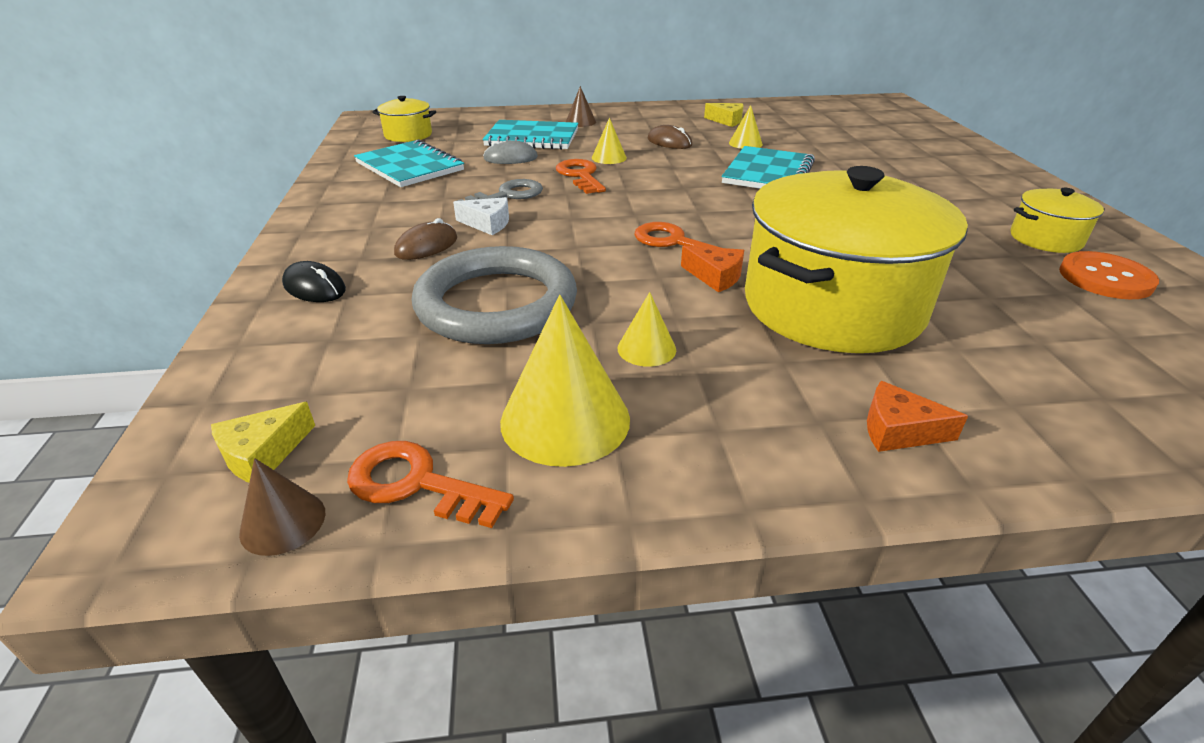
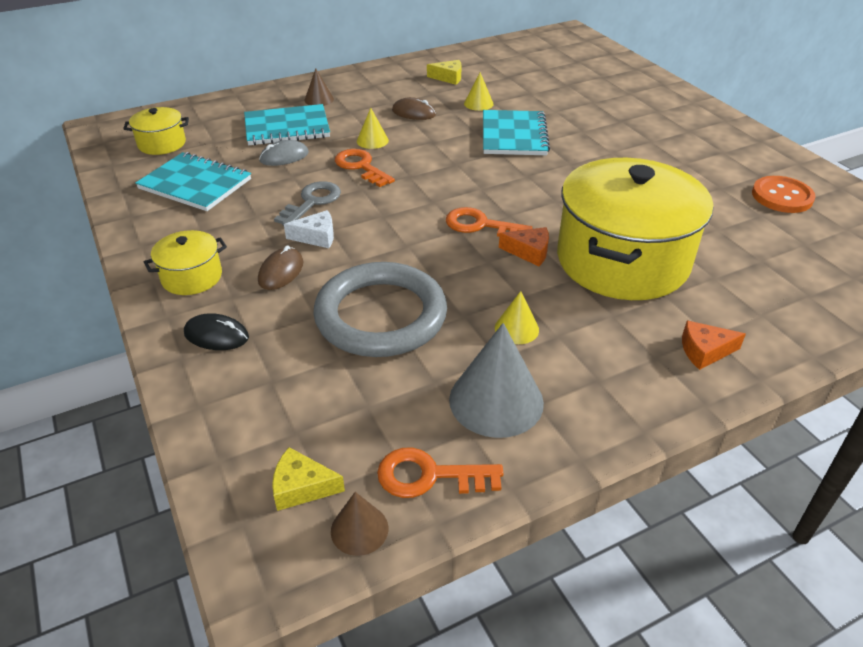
camera: 20 degrees left, 5 degrees up
(263, 454) = (301, 487): yellow cheese -> yellow cheese turned 75 degrees clockwise
(565, 420) = (496, 400): yellow cone -> grey cone
(1045, 239) = (735, 167): yellow pot -> yellow pot (192, 277)

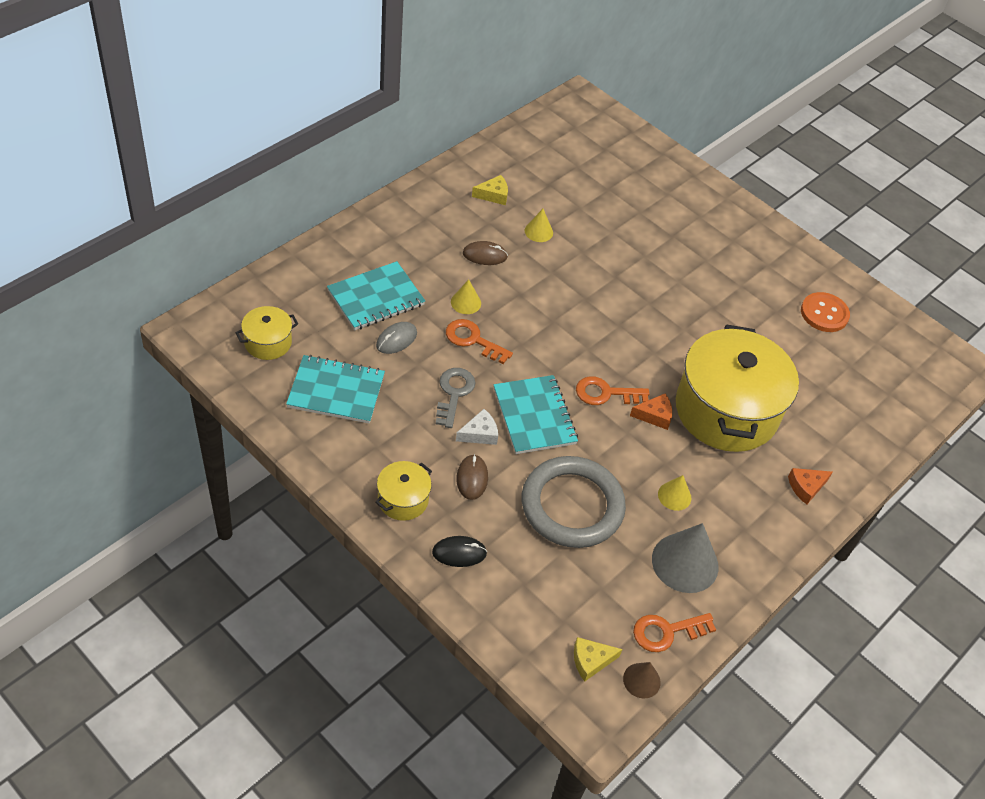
camera: 25 degrees left, 10 degrees up
(319, 99) = (383, 250): brown cone -> none
(514, 135) = (588, 273): turquoise notebook -> turquoise notebook (534, 416)

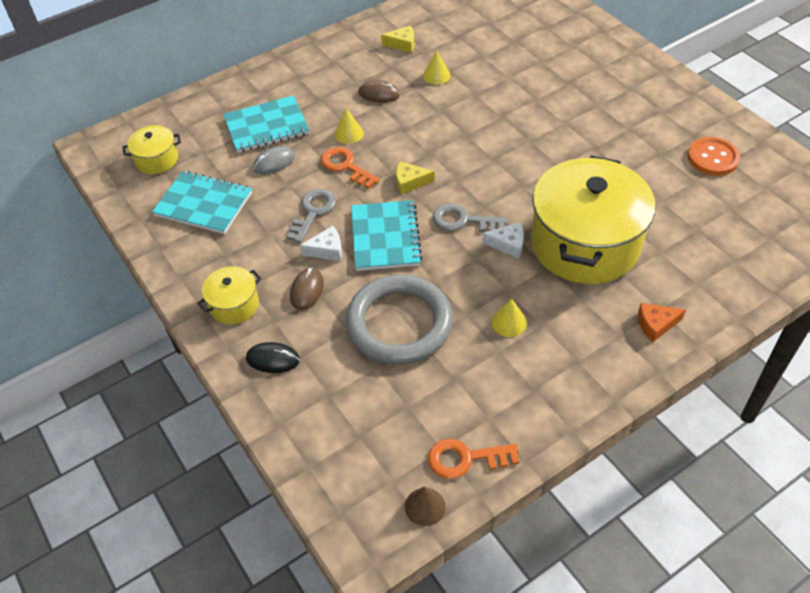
camera: 20 degrees right, 0 degrees up
(591, 661) = (376, 480): yellow cheese -> yellow cheese (410, 182)
(605, 393) = (462, 220): orange key -> grey key
(654, 415) = (508, 244): orange cheese -> white cheese
(685, 562) = (503, 389): grey cone -> none

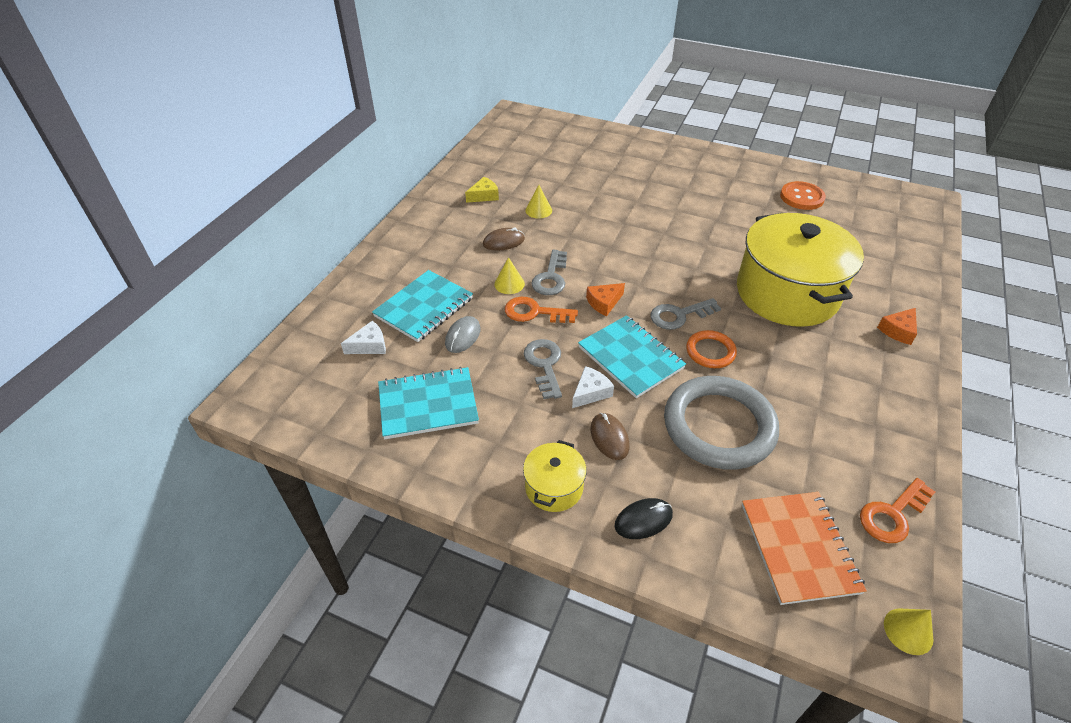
camera: 35 degrees left, 5 degrees down
(157, 160) = (335, 383): yellow pot -> none
(364, 439) = (799, 548): none -> orange notebook
(387, 142) = (551, 278): none -> grey key
(410, 182) = (604, 303): yellow cheese -> orange cheese
(425, 506) = (910, 579): brown cone -> none
(457, 263) = (710, 352): none -> orange ring
(508, 244) = (733, 319): white cheese -> white cheese (369, 345)
(509, 322) = (800, 380): yellow cone -> yellow cone (908, 631)

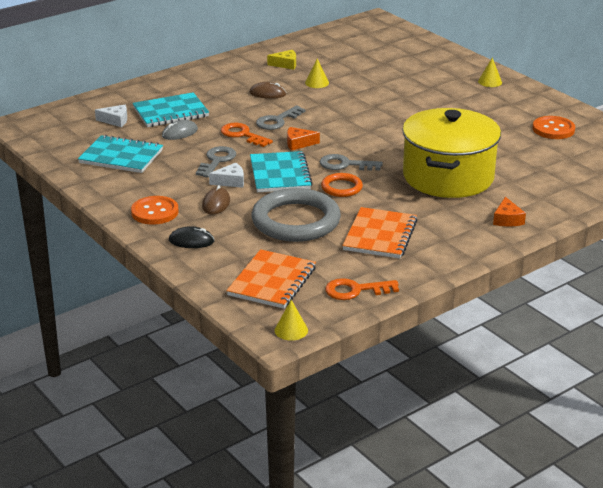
camera: 30 degrees right, 15 degrees down
(509, 284) = (243, 116): yellow cone -> yellow cone (490, 82)
(554, 487) = (155, 212): yellow pot -> orange button
(820, 409) = (380, 235): none -> orange notebook
(898, 331) = (507, 219): orange cheese -> orange cheese turned 75 degrees counterclockwise

